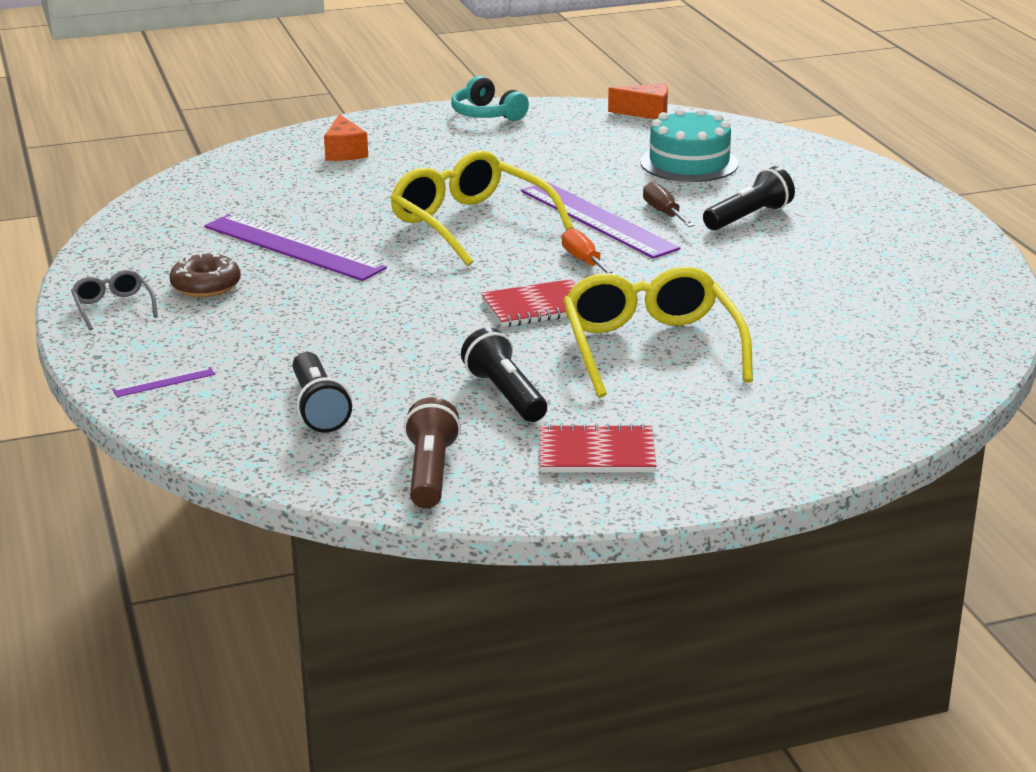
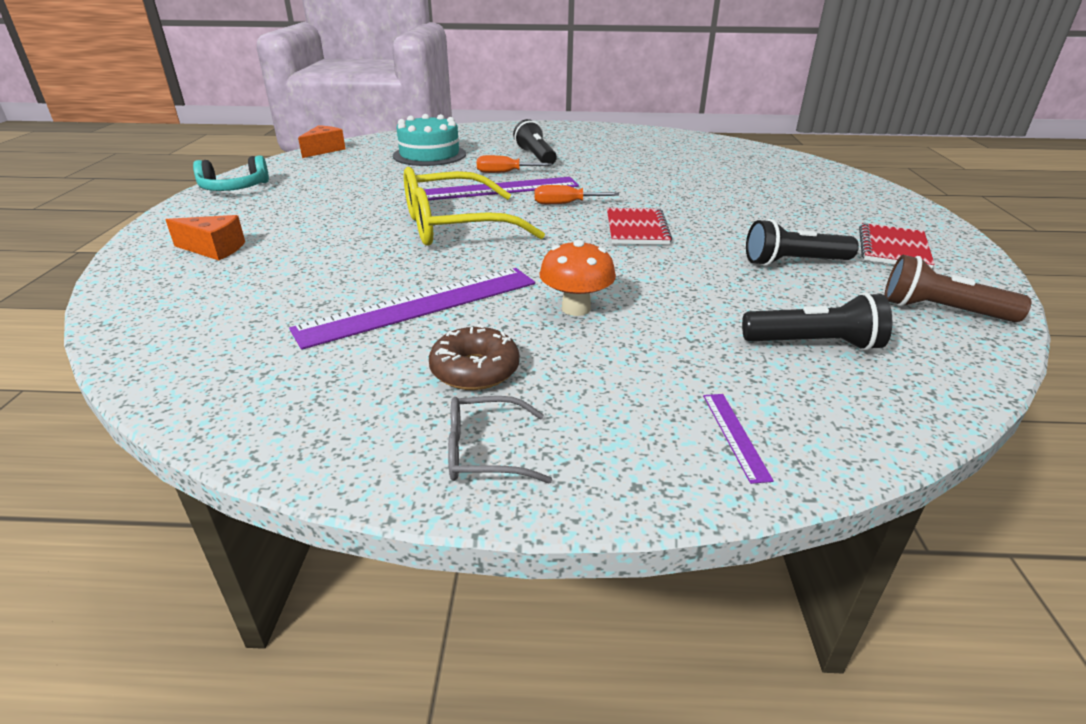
camera: 70 degrees left, 5 degrees up
(325, 304) = (576, 308): none -> orange mushroom
(651, 348) = (724, 209): yellow glasses -> none
(663, 213) = (504, 172): brown screwdriver -> orange screwdriver

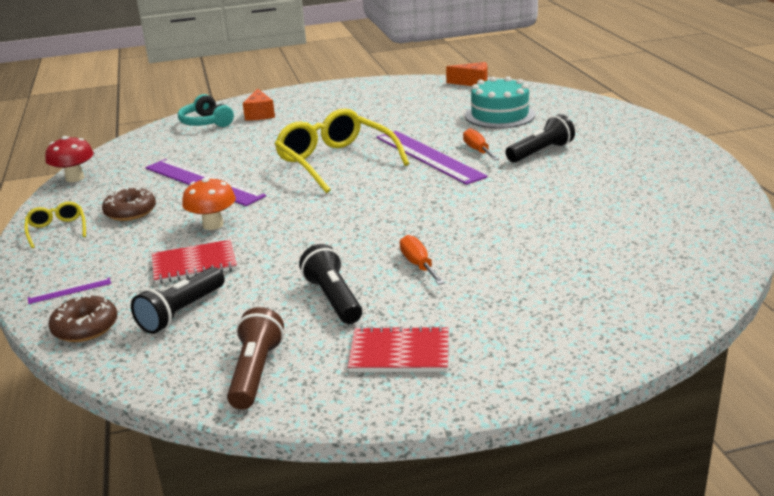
camera: 75 degrees right, 5 degrees down
(234, 188) = (363, 87): turquoise headphones -> turquoise headphones (206, 123)
(242, 430) = (75, 178): none -> red mushroom
(485, 452) = (57, 230): grey glasses -> yellow glasses
(565, 204) = (414, 187): orange screwdriver -> orange screwdriver (418, 265)
(636, 229) = (372, 224): red notebook -> red notebook (194, 264)
(814, 344) = (181, 312): black flashlight -> black flashlight turned 45 degrees clockwise
(853, 420) = (85, 328): none -> brown donut

